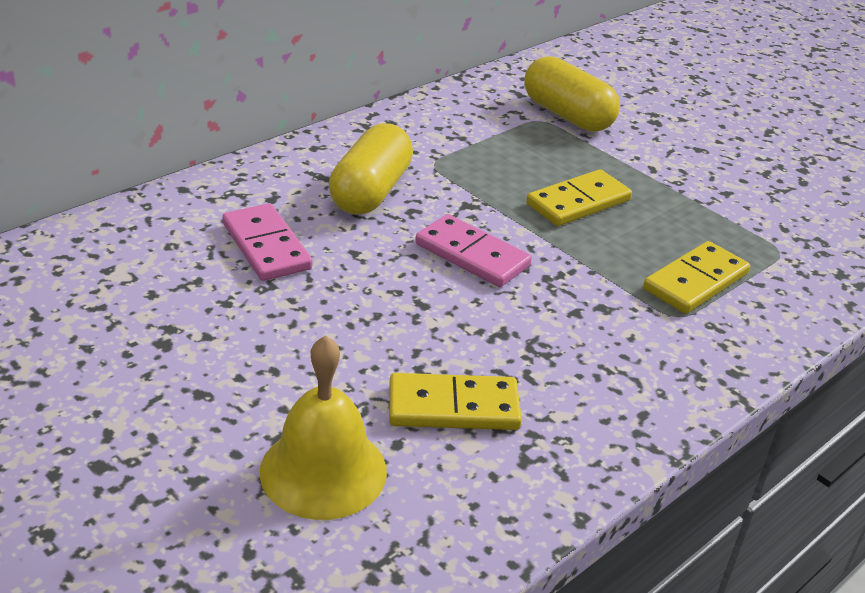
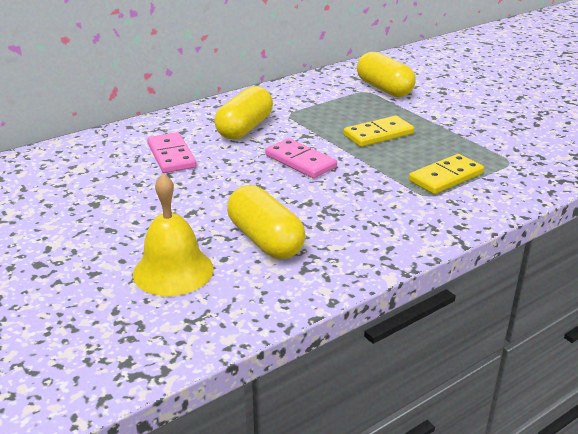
camera: 10 degrees right, 5 degrees down
(453, 407) = (265, 240): yellow domino -> yellow capsule

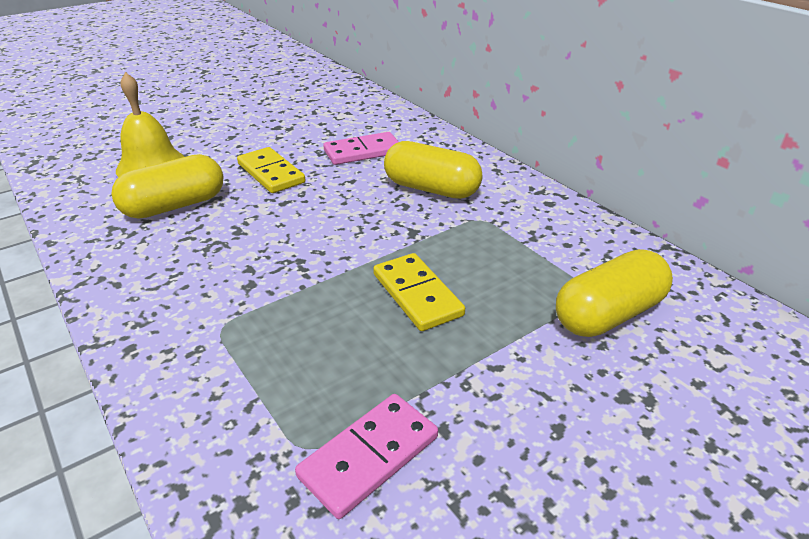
camera: 90 degrees right, 5 degrees up
(300, 161) = (338, 226): pink domino -> pink domino (369, 456)
(445, 177) = (267, 352): yellow domino -> yellow domino (271, 173)

